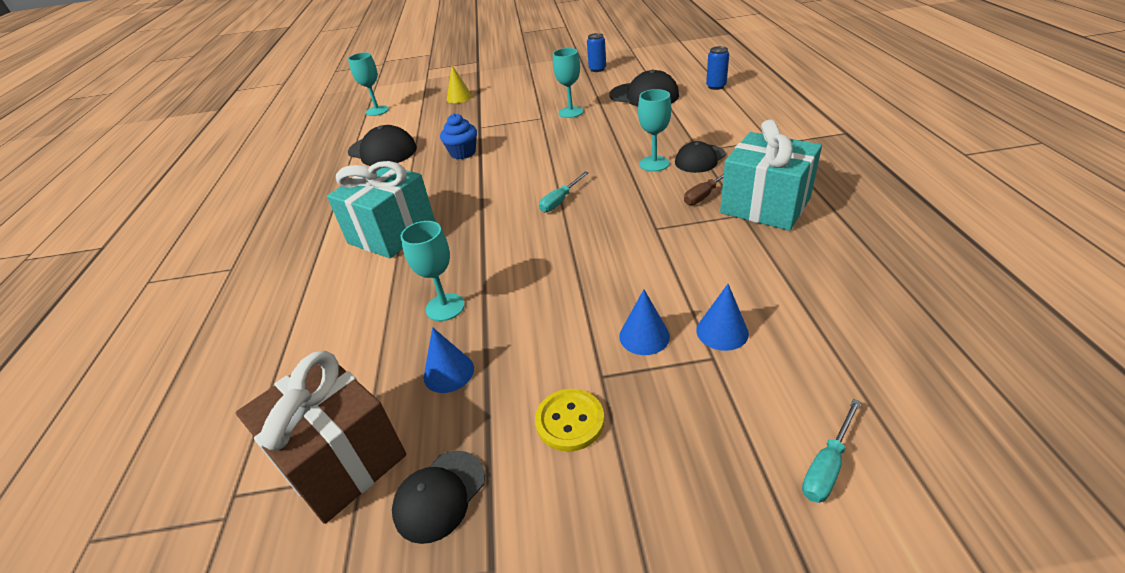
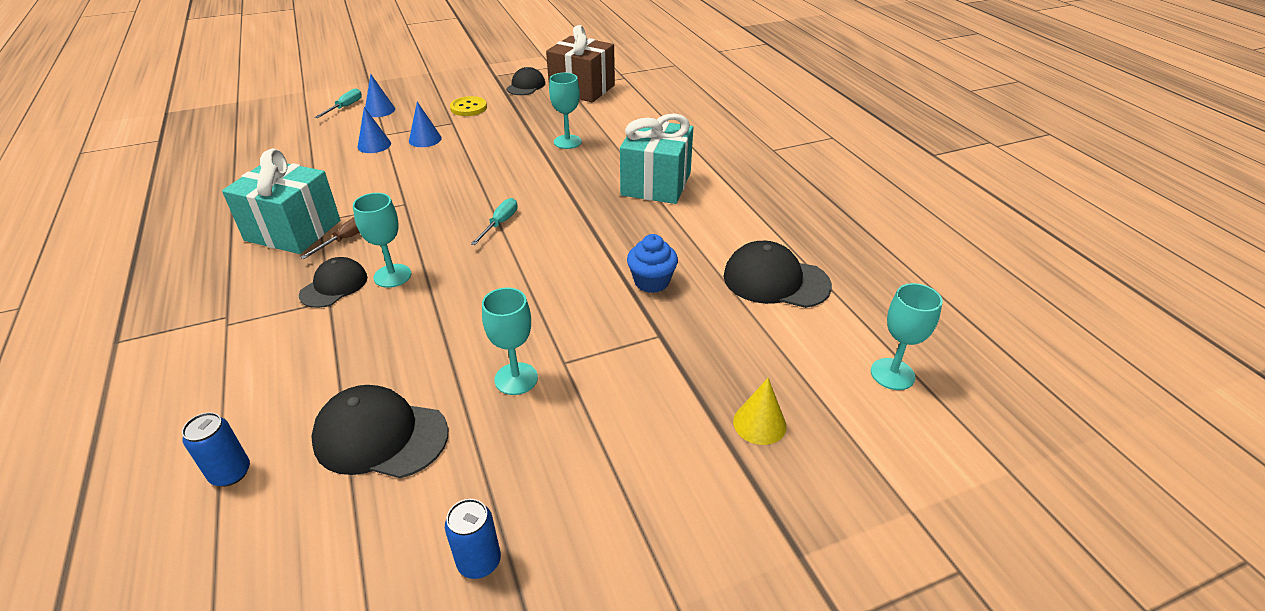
camera: 160 degrees right, 0 degrees up
(448, 372) = (545, 116): blue cone -> blue cone (379, 110)

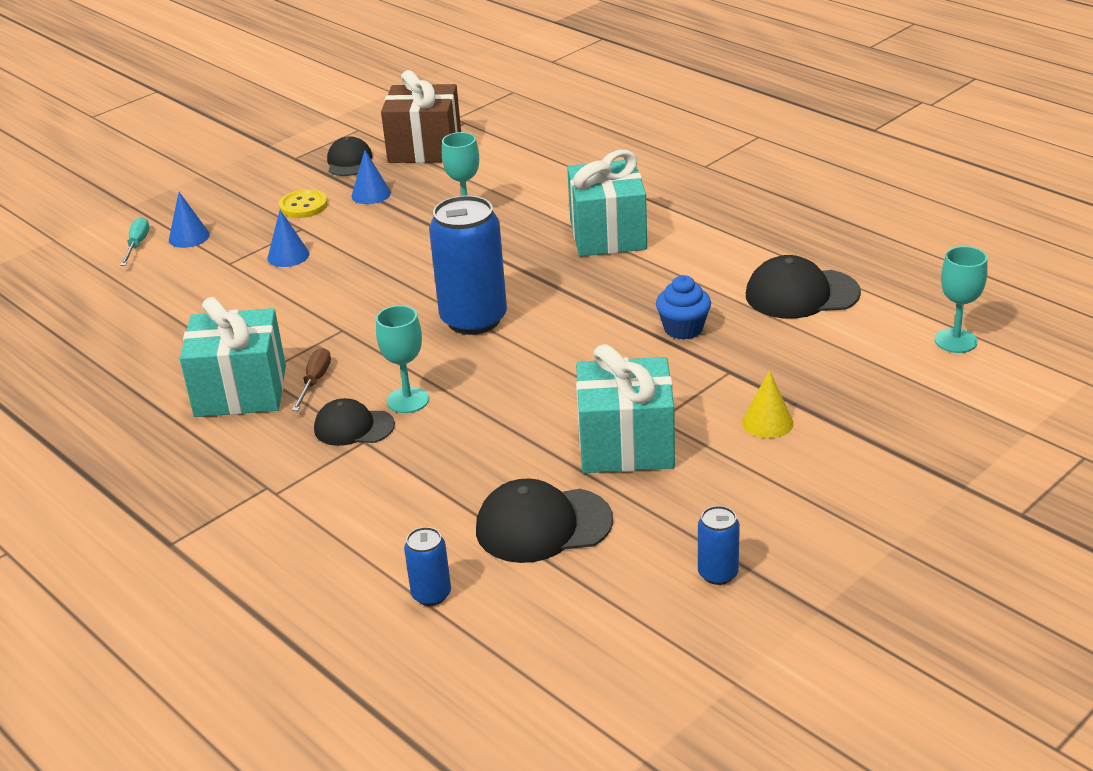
camera: 20 degrees left, 5 degrees down
(334, 286) = (353, 427): black cap -> black cap turned 90 degrees counterclockwise
(374, 145) = (230, 278): blue cone -> blue cone (371, 194)
(500, 223) = (473, 319): turquoise screwdriver -> blue can
(516, 379) = (626, 445): turquoise goblet -> turquoise gift
(759, 423) = (870, 411): yellow cone -> yellow cone (767, 422)

